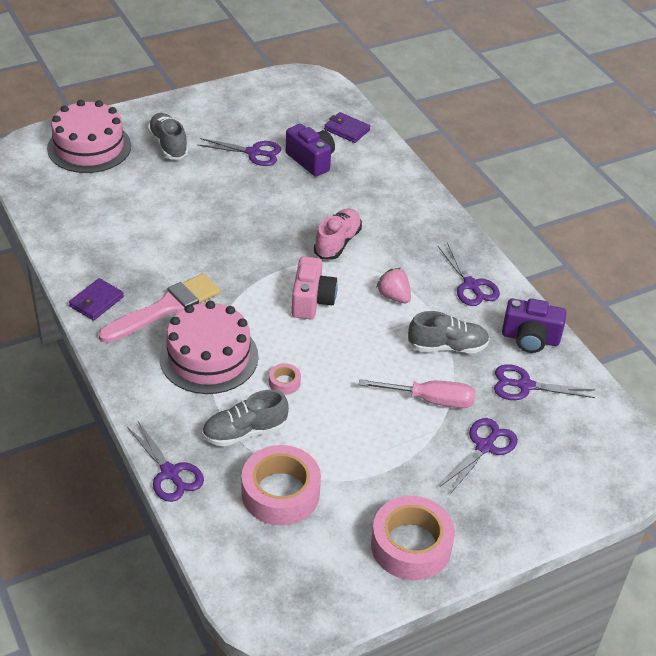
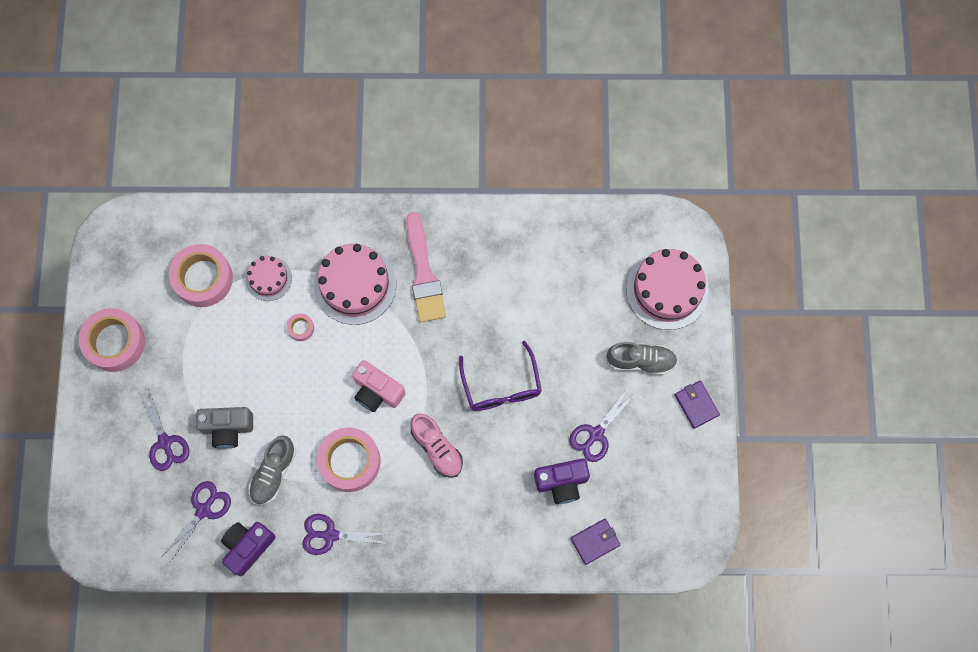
camera: 120 degrees right, 30 degrees up
(96, 301) = (456, 225): purple wallet -> purple wallet (696, 405)
(170, 473) = (258, 214): purple scissors -> none
(245, 432) = (268, 278): grey shoe -> pink cake
(248, 220) = (501, 386): none -> purple glasses
(394, 296) = (349, 461): pink strawberry -> pink tape
(431, 400) = (227, 428): pink screwdriver -> grey camera

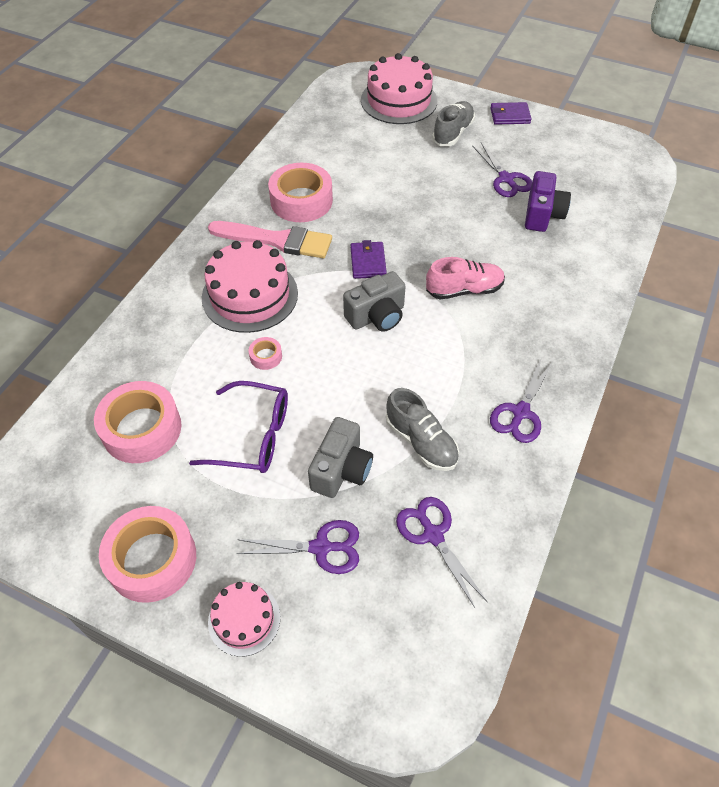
camera: 65 degrees left, 20 degrees down
(248, 547) = (501, 502): purple camera -> none
(268, 278) = (189, 366): pink cake -> pink cake (244, 619)
(349, 461) = (442, 365): pink tape -> pink tape (301, 201)
(377, 391) = (377, 316): pink camera -> grey camera
(501, 386) = (425, 223): purple glasses -> purple glasses (253, 436)
(595, 541) = (610, 211): purple wallet -> purple wallet (368, 262)

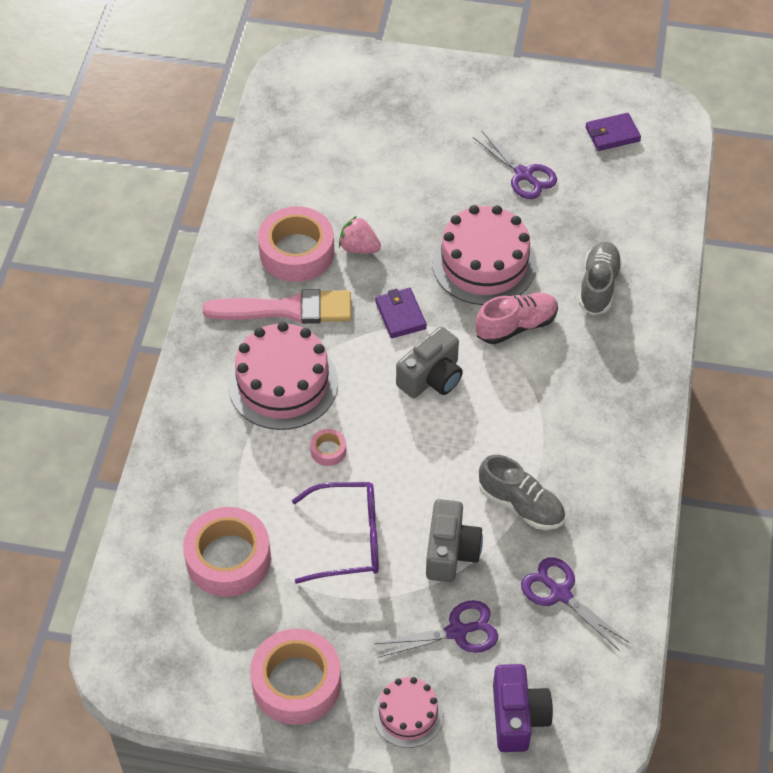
camera: 15 degrees left, 0 degrees up
(352, 206) = (359, 248): none -> pink strawberry
(399, 100) = (365, 88): pink cake -> pink cake (484, 263)
(452, 133) = (444, 123): grey shoe -> grey shoe (598, 286)
(510, 116) = (505, 85): purple wallet -> purple wallet (612, 134)
(520, 412) = (612, 451): purple scissors -> none
(542, 214) = (576, 213): purple camera -> purple camera (517, 717)

